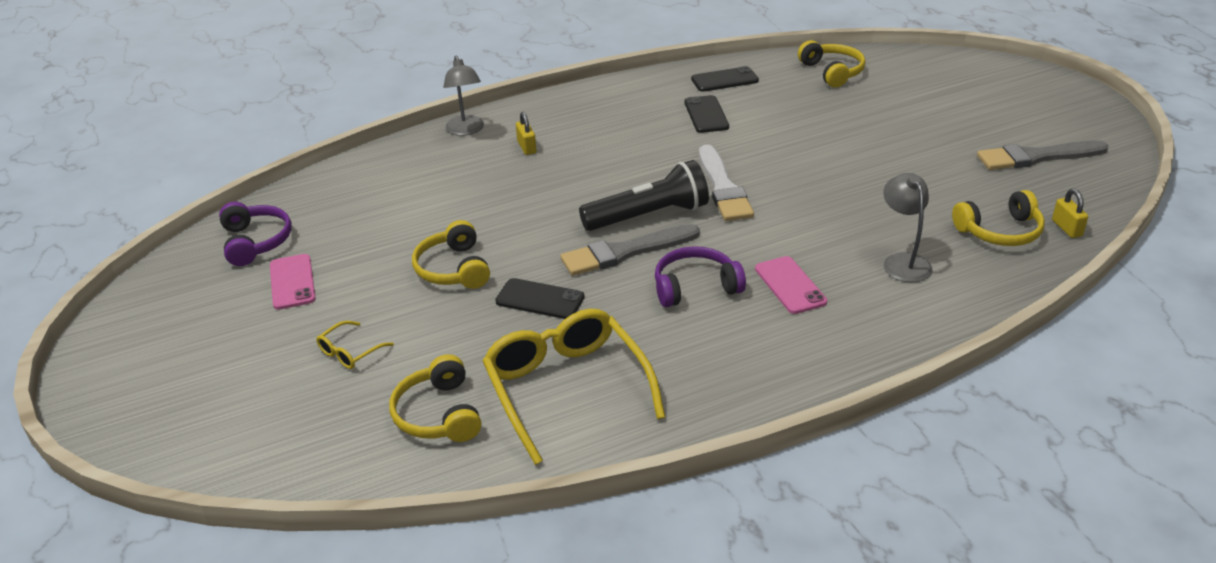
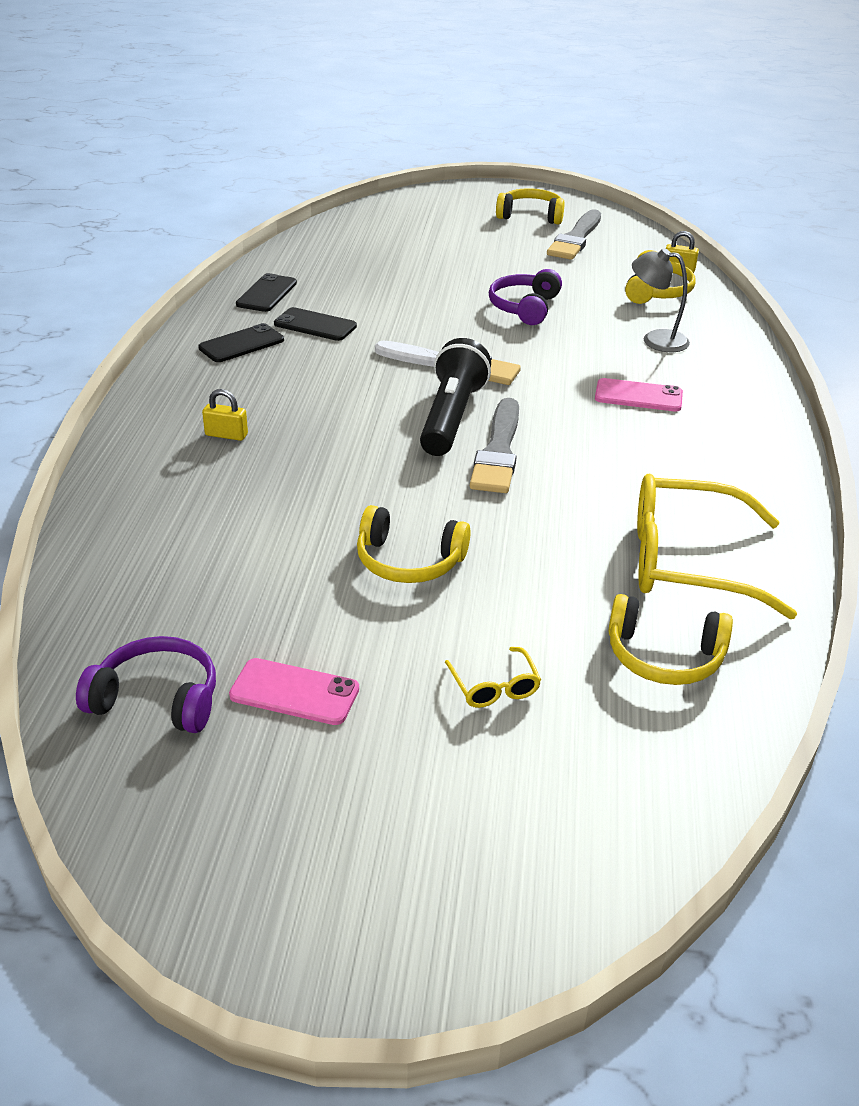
camera: 60 degrees left, 0 degrees up
(466, 130) = (128, 458): grey lamp -> none
(540, 299) = (526, 526): black phone -> black phone (241, 344)
(695, 287) = (594, 438): purple headphones -> purple headphones (525, 307)
(832, 72) = (333, 249): yellow headphones -> yellow headphones (530, 216)

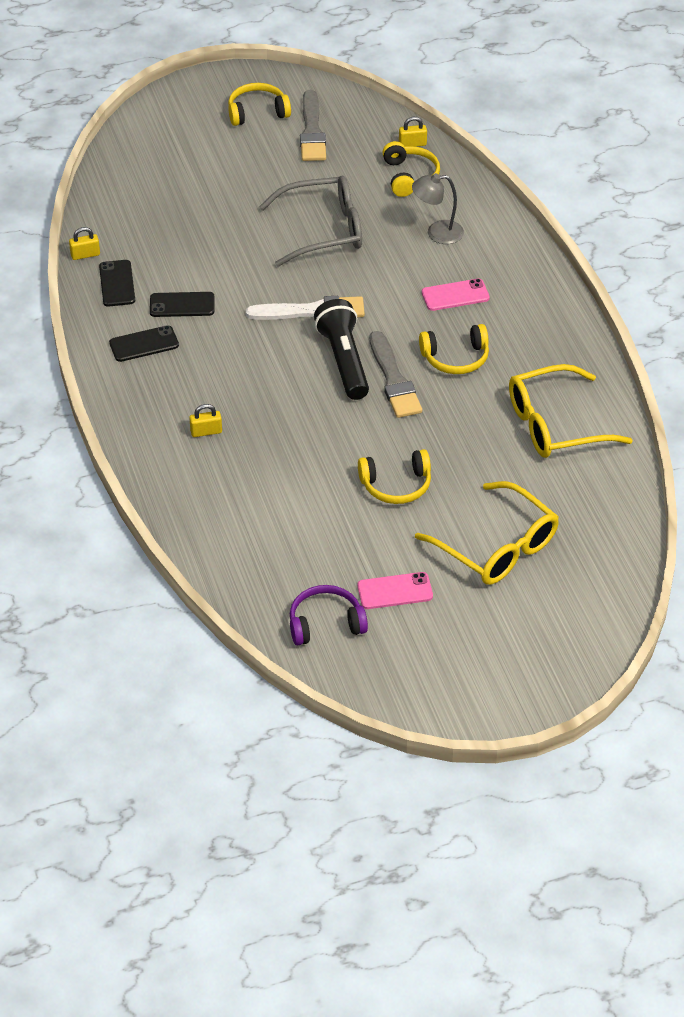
camera: 25 degrees left, 10 degrees up
(241, 344) = (144, 344): black phone -> black phone turned 45 degrees clockwise
(259, 267) = (85, 255): none -> yellow padlock
(494, 687) = (496, 547): yellow glasses -> yellow glasses, size x2.35
(525, 307) = (323, 230): purple headphones -> grey glasses
(664, 656) = (574, 493): yellow headphones -> yellow headphones (455, 358)

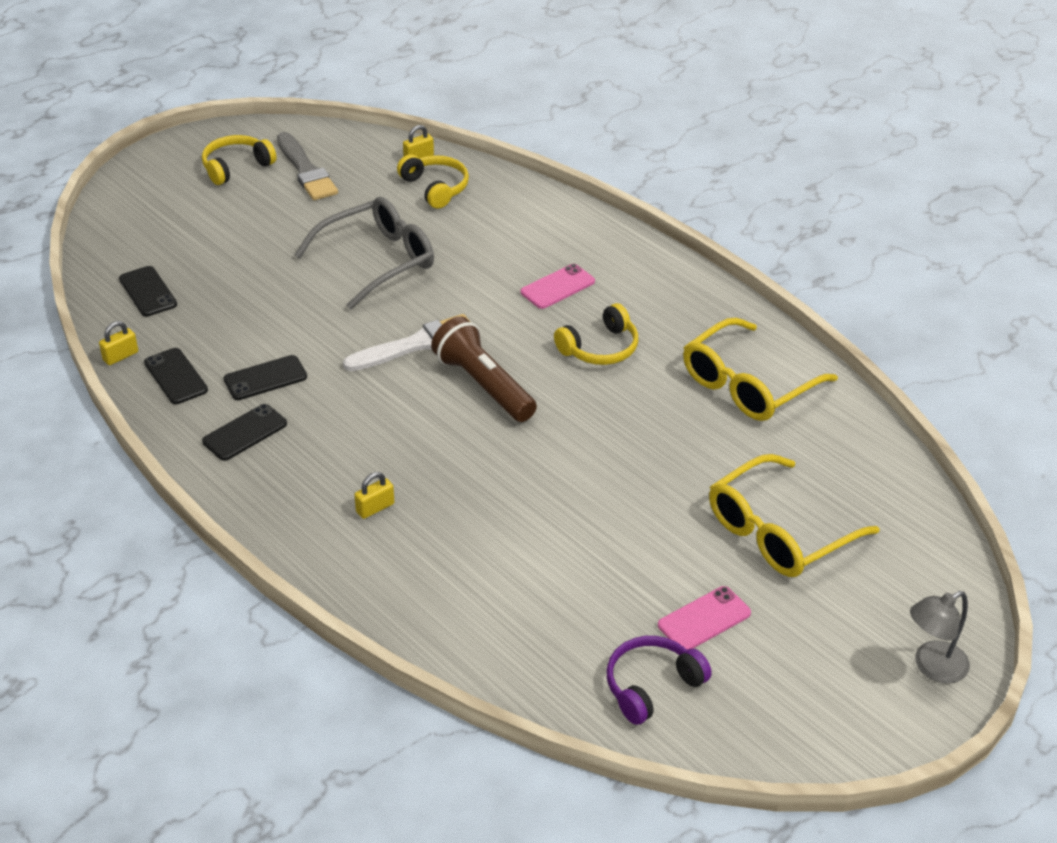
camera: 25 degrees left, 5 degrees down
(131, 206) = (148, 292): none -> black phone
(344, 361) = (483, 385): black flashlight -> brown flashlight
(394, 380) = (550, 389): grey brush -> none
(396, 485) = (626, 499): yellow headphones -> none
(437, 233) = (499, 233): grey lamp -> grey lamp (932, 667)
(496, 547) = (779, 532): yellow glasses -> yellow glasses turned 120 degrees clockwise

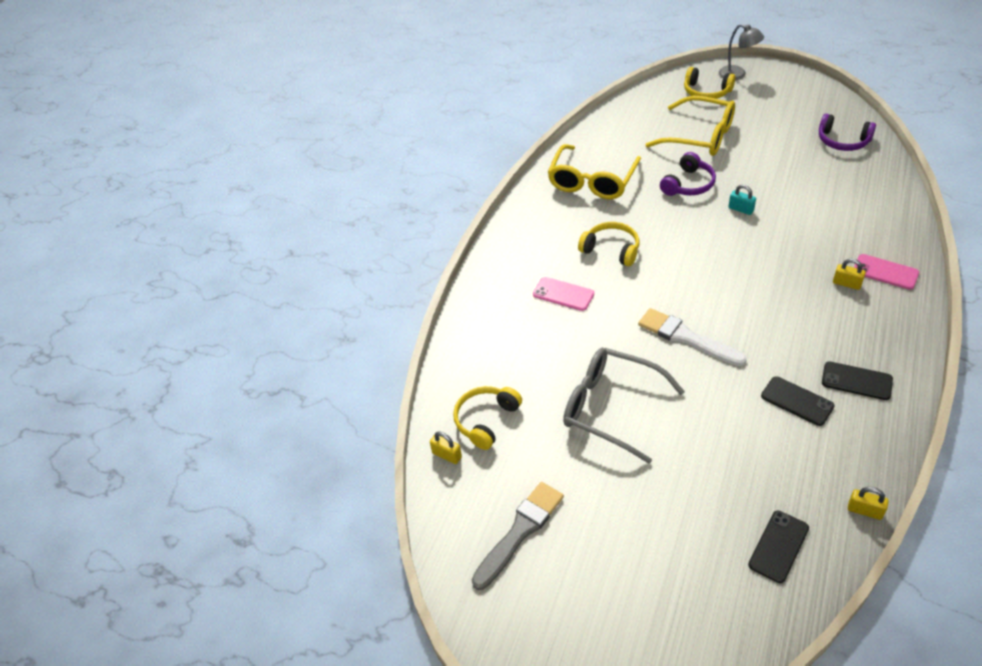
camera: 110 degrees left, 5 degrees up
(176, 376) = (848, 457): black phone -> none
(236, 167) = (551, 597): yellow headphones -> yellow headphones (706, 92)
(483, 385) = (695, 286): brown flashlight -> none
(583, 489) = (741, 209): none -> turquoise padlock
(674, 466) = (688, 184): none -> purple headphones
(704, 619) = (784, 140): pink phone -> pink phone (885, 272)
(748, 384) = (592, 181): yellow glasses -> yellow glasses turned 90 degrees clockwise

